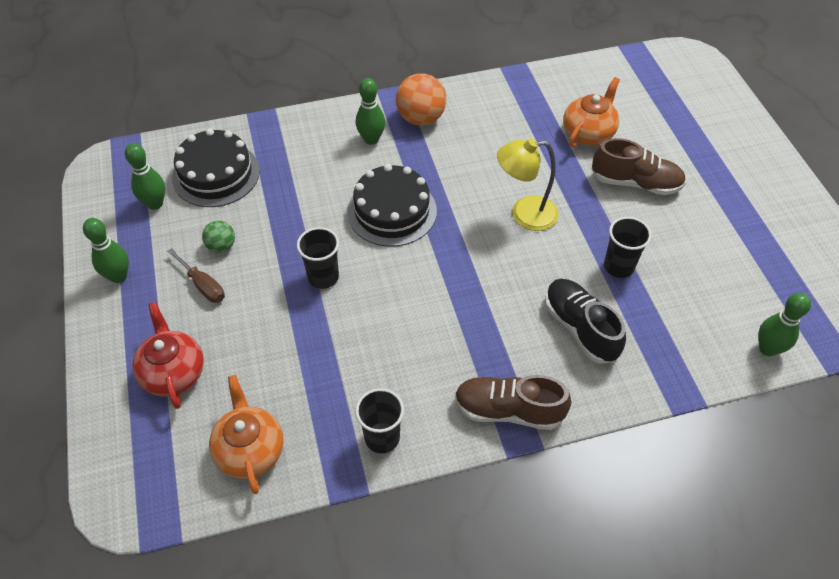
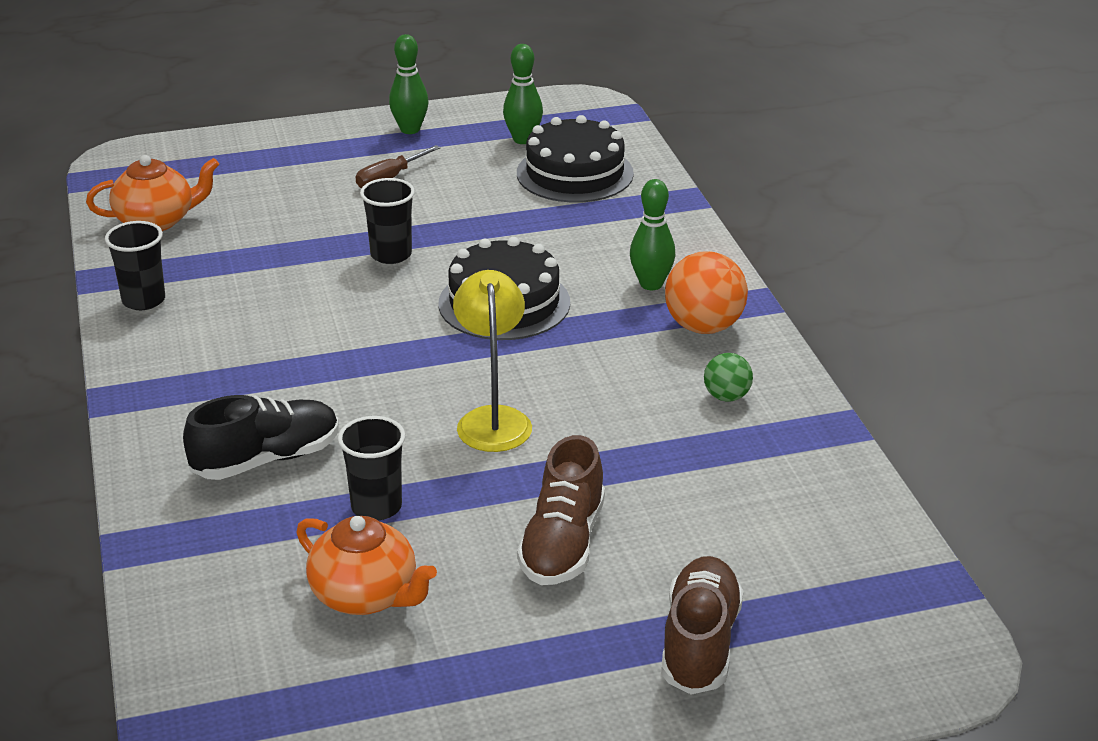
camera: 90 degrees right, 20 degrees down
(173, 373) = (269, 171): red teapot -> none
(221, 246) = (450, 185): green ball -> green ball (726, 396)
(508, 410) = (151, 391): brown shoe -> brown shoe (699, 643)
(588, 133) = (687, 499): orange teapot -> orange teapot (366, 596)
(767, 349) = (183, 653): green bowling pin -> none

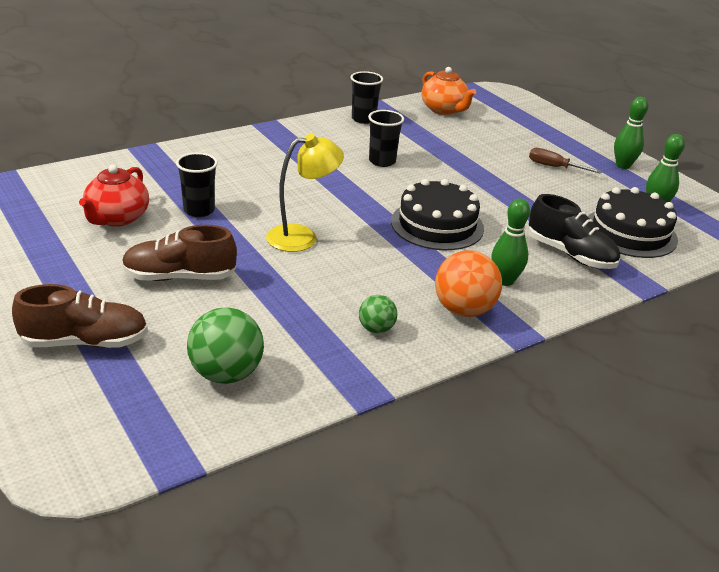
camera: 70 degrees right, 0 degrees up
(266, 459) = (232, 173): black shoe -> black shoe (570, 254)
(366, 596) = (117, 218): orange teapot -> red teapot
(391, 255) = (464, 179): black cup -> black cup (382, 161)
(792, 525) = (226, 374): none -> green ball

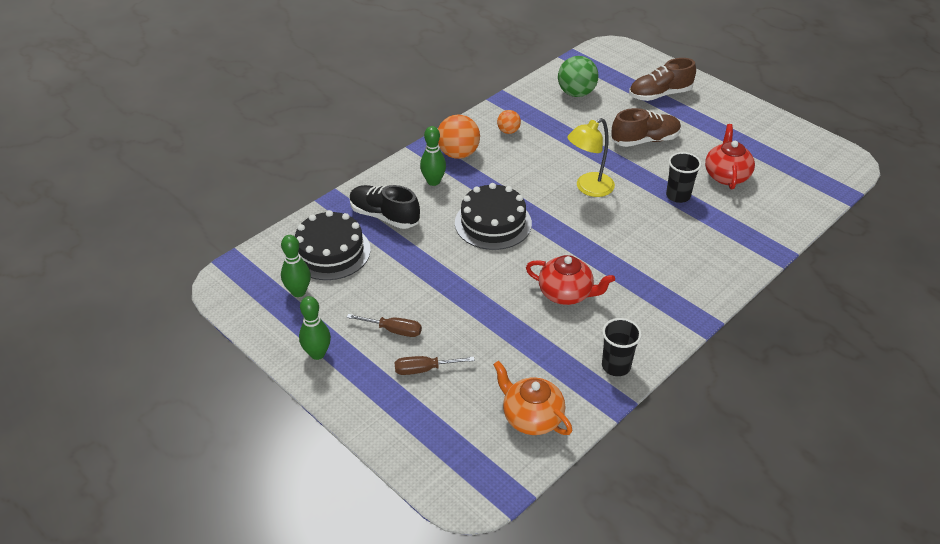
camera: 170 degrees right, 10 degrees up
(376, 329) = (508, 131): green ball -> orange ball
(382, 161) = (566, 293): black cup -> red teapot
(526, 143) = (424, 369): none -> brown screwdriver

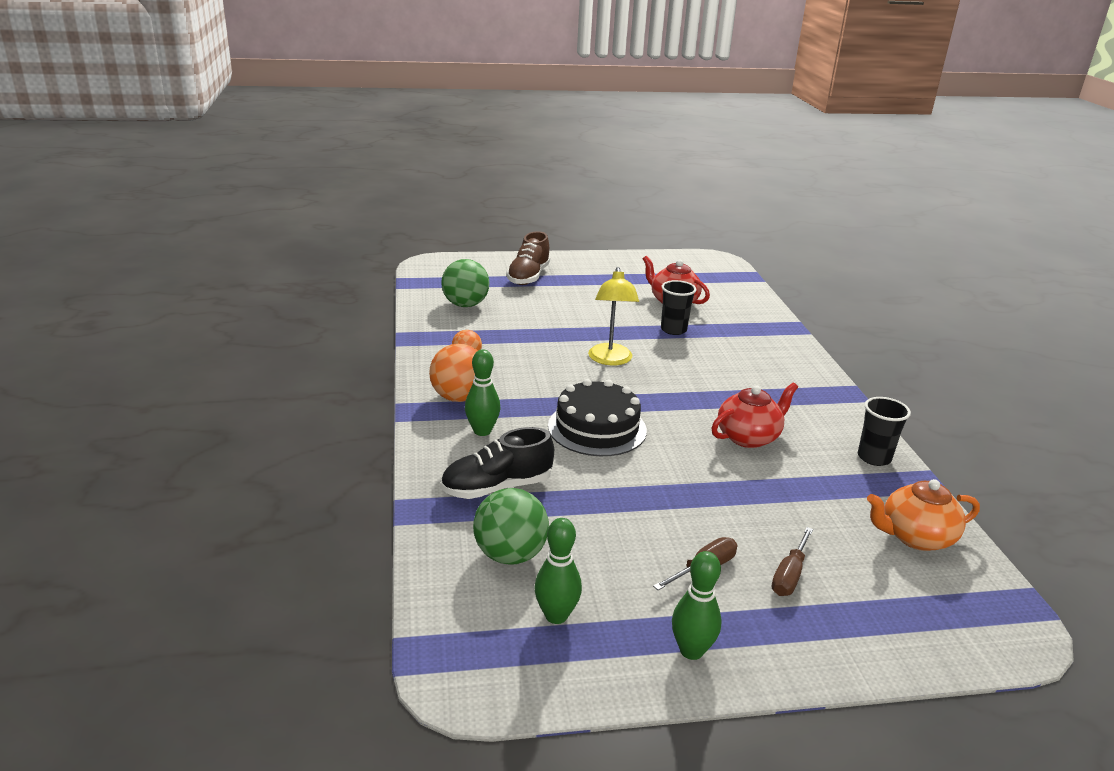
camera: 55 degrees left, 15 degrees down
(330, 252) = (510, 555): black cake -> green ball
(645, 140) = (580, 309): brown shoe -> none

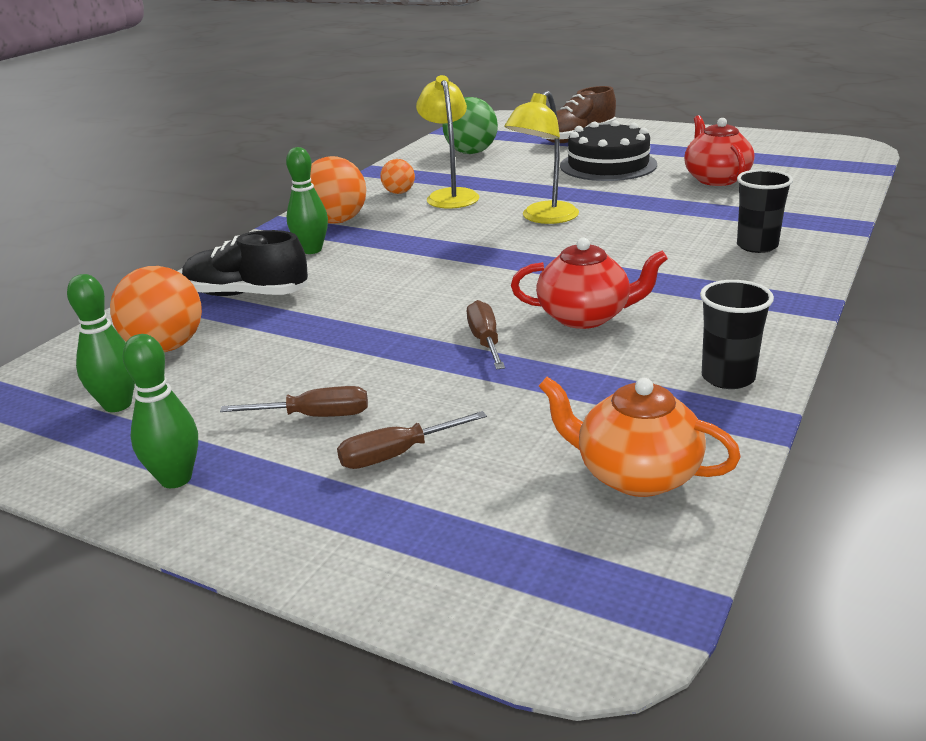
camera: 40 degrees right, 0 degrees up
(510, 555) = (166, 347): green ball -> orange ball
(513, 352) = (450, 195): none -> yellow lamp
(597, 428) = (424, 271): black cake -> black cake (608, 165)
(673, 330) = (669, 204): black cup -> black cup (757, 246)
(719, 474) = (485, 341): none -> brown screwdriver

